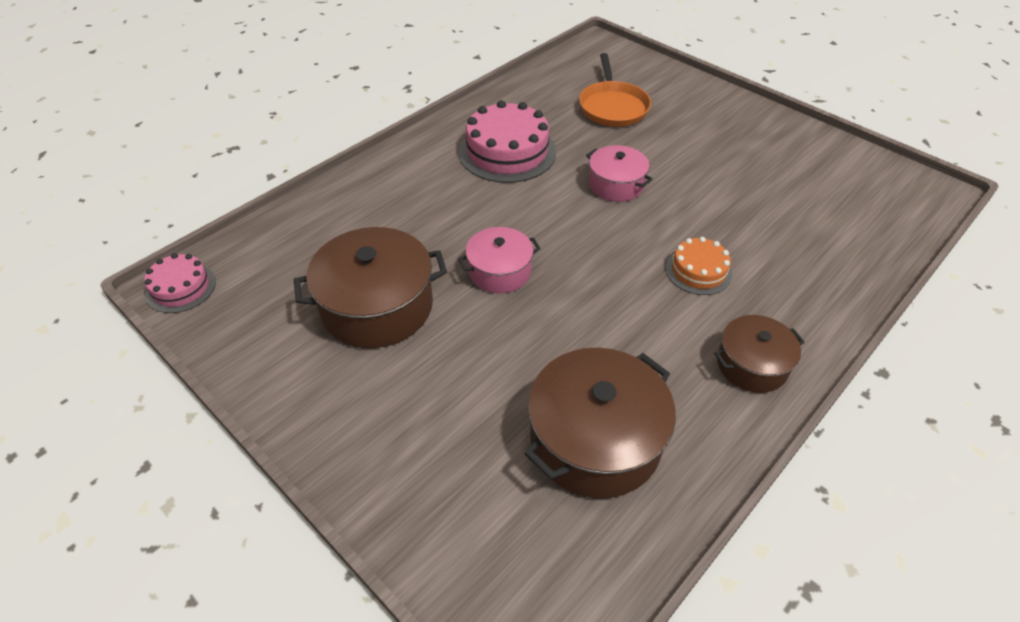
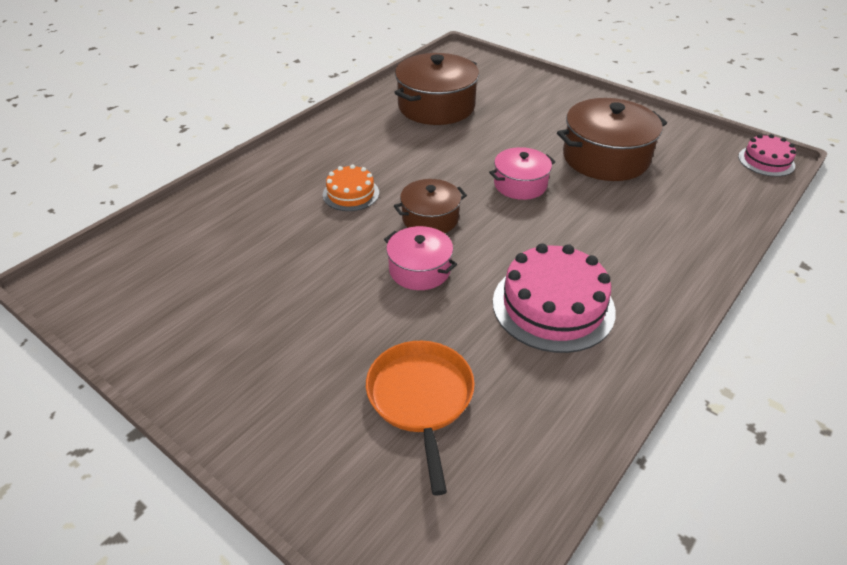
camera: 175 degrees right, 5 degrees down
(752, 365) = (329, 141): brown pot -> brown pot (430, 218)

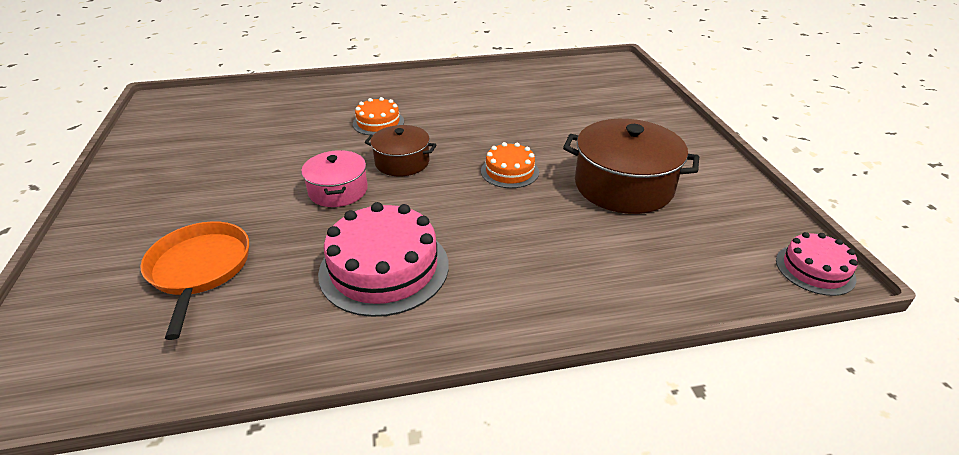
camera: 40 degrees right, 5 degrees down
(421, 398) = (199, 269): orange pan -> orange pan turned 45 degrees counterclockwise
(436, 106) = (535, 92): brown pot -> none
(520, 184) = (509, 171): pink pot -> orange cake

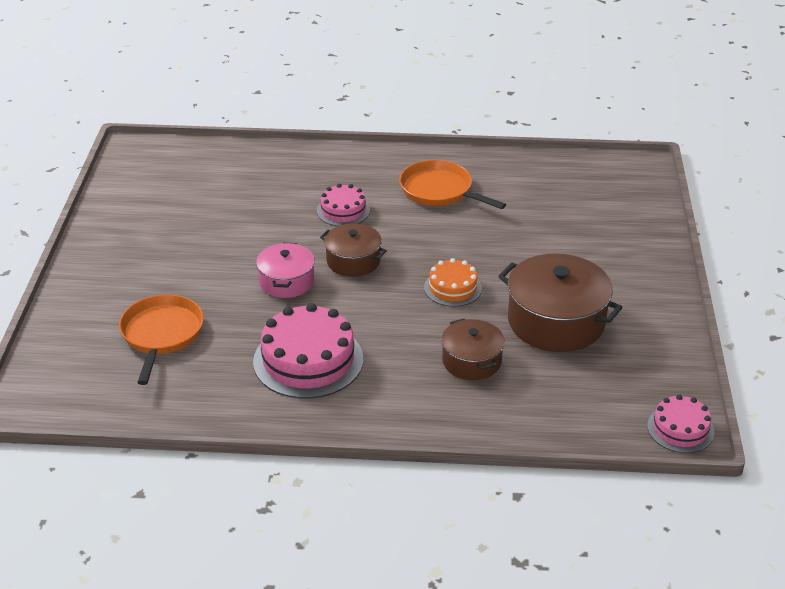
camera: 15 degrees right, 0 degrees up
(378, 122) = (343, 210): orange cake -> pink cake
(461, 97) = (439, 190): none -> orange pan
(563, 237) = (471, 361): none -> brown pot

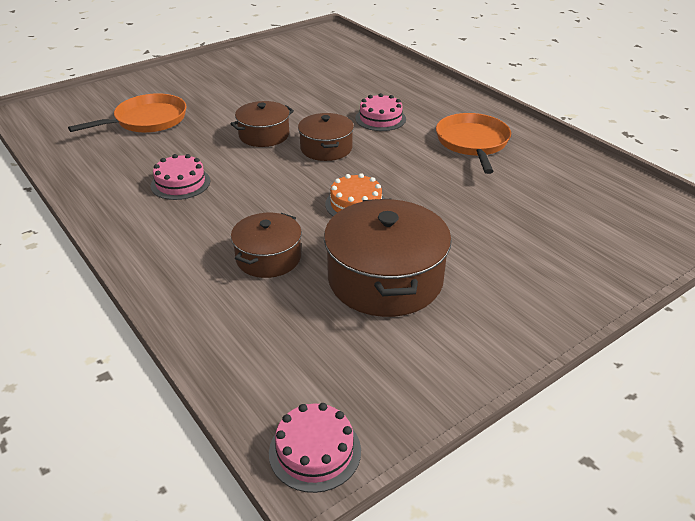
camera: 50 degrees right, 0 degrees up
(286, 281) = (264, 135): pink pot -> brown pot
(308, 360) = (180, 183): pink cake -> pink cake, size x0.56

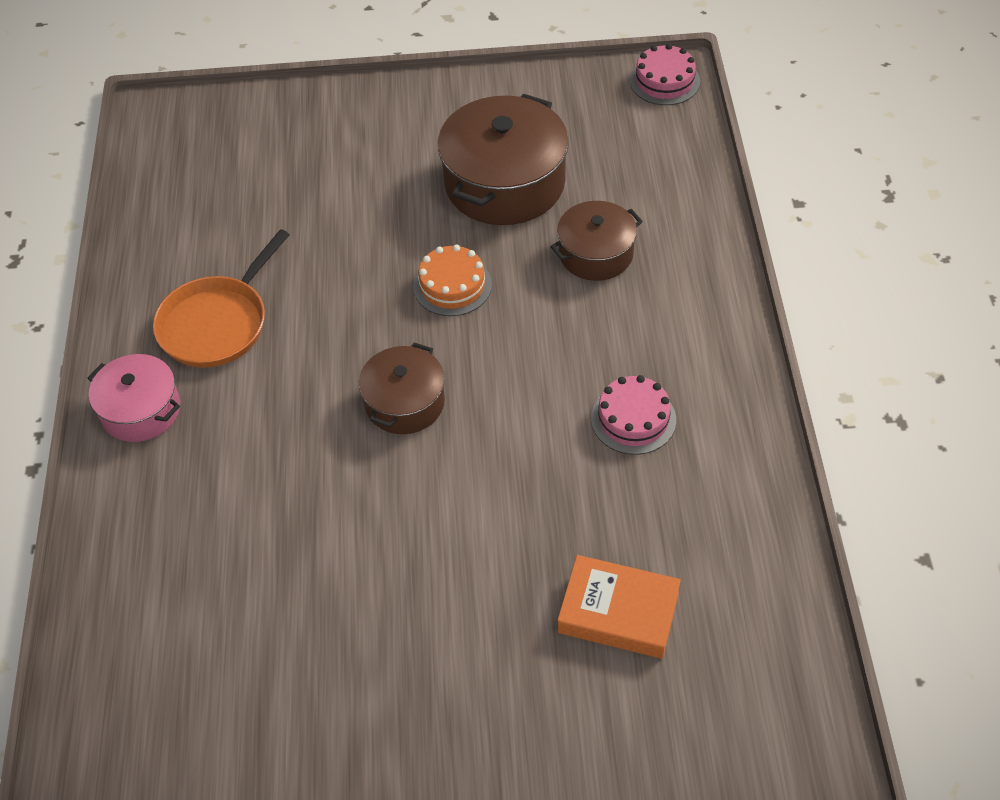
camera: 145 degrees left, 15 degrees up
(147, 120) = (618, 612): orange pan -> orange book
(264, 135) = (465, 476): brown pot -> none
(380, 119) = (275, 435): pink cake -> none
(459, 106) = (141, 410): none -> pink pot

